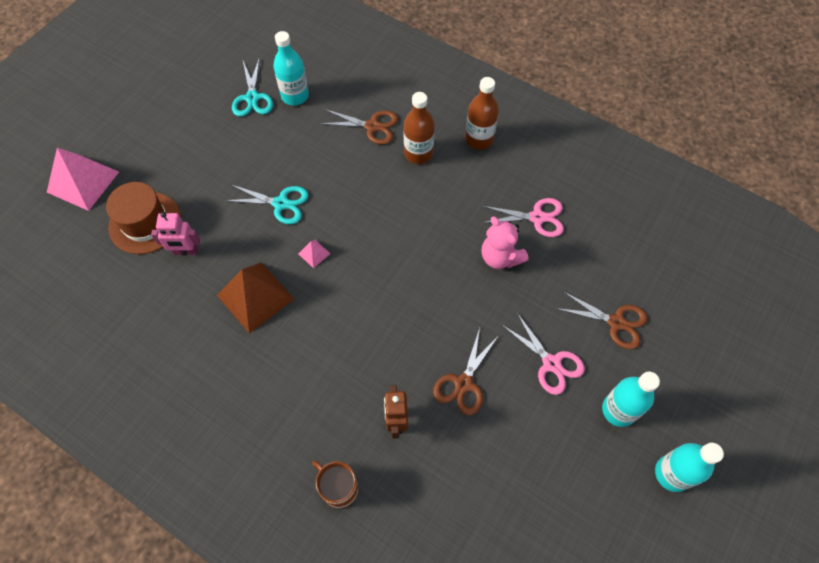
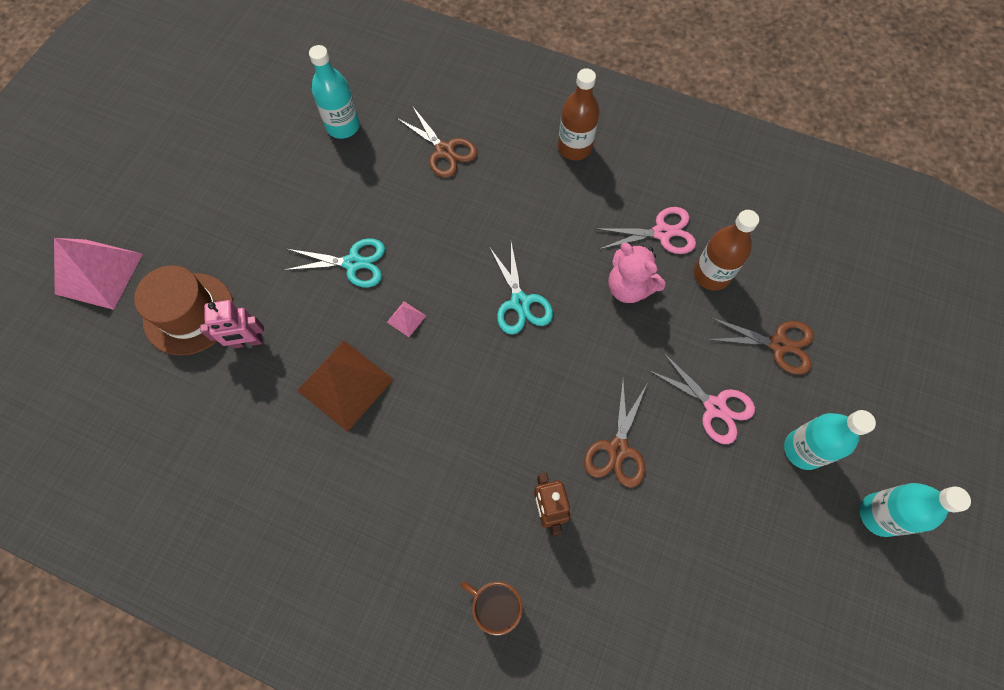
camera: 10 degrees left, 5 degrees up
(252, 98) = (291, 136): turquoise scissors -> turquoise scissors (520, 302)
(372, 126) = (444, 150): brown scissors -> brown scissors turned 45 degrees clockwise
(418, 153) = (506, 175): brown bottle -> brown bottle (711, 275)

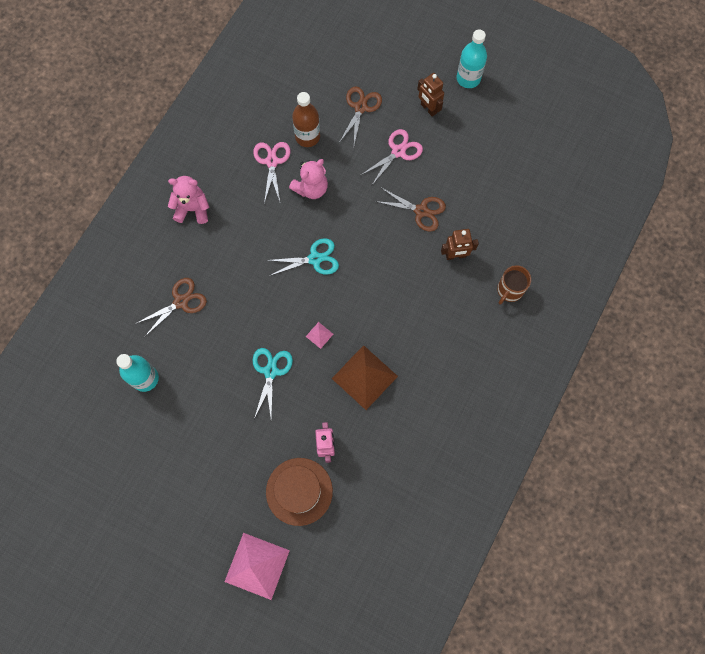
camera: 85 degrees left, 5 degrees up
(574, 148) = (192, 209): brown bottle -> pink teddy bear
(803, 449) = (428, 108): turquoise bottle -> brown robot

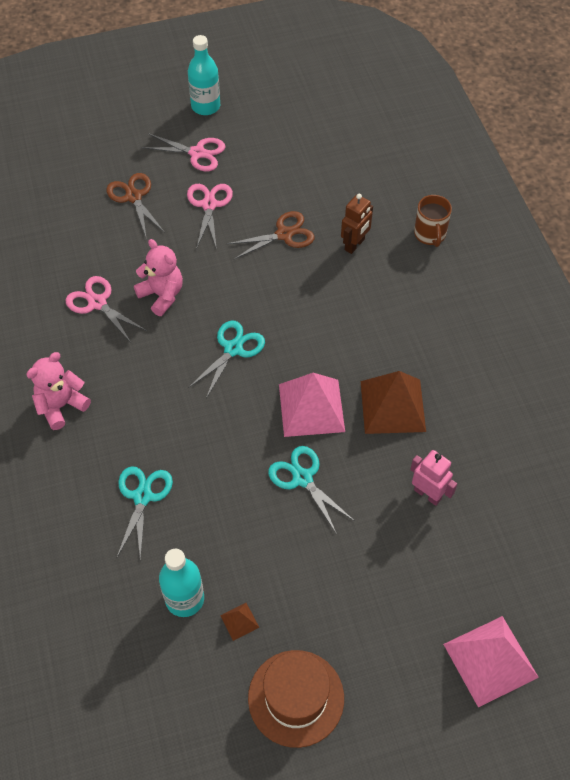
camera: 45 degrees left, 15 degrees down
(158, 417) = (239, 621): none -> brown pyramid
(181, 302) = (142, 497): brown scissors -> turquoise scissors
(299, 491) = (450, 556): brown hat -> brown hat (296, 698)
(307, 137) = (109, 256): brown bottle -> none
(311, 188) = (162, 295): pink teddy bear -> pink teddy bear turned 45 degrees counterclockwise
(319, 335) = (311, 407): pink pyramid -> pink pyramid, size x2.32
(428, 108) = (197, 153): brown robot -> pink scissors

